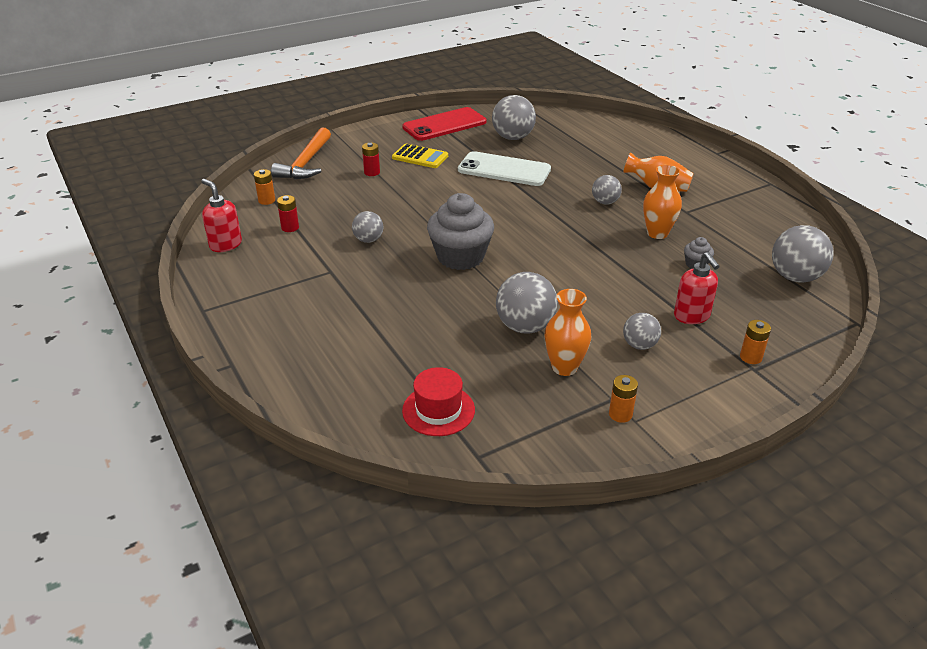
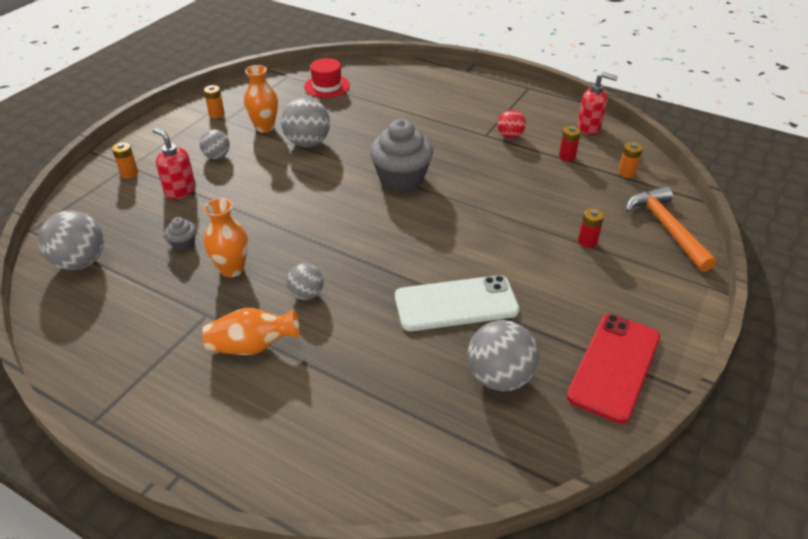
camera: 150 degrees right, 5 degrees up
(310, 262) = (510, 136): none -> red ball
(368, 240) = (491, 168): grey ball -> none
(420, 157) = (569, 286): yellow calculator -> none

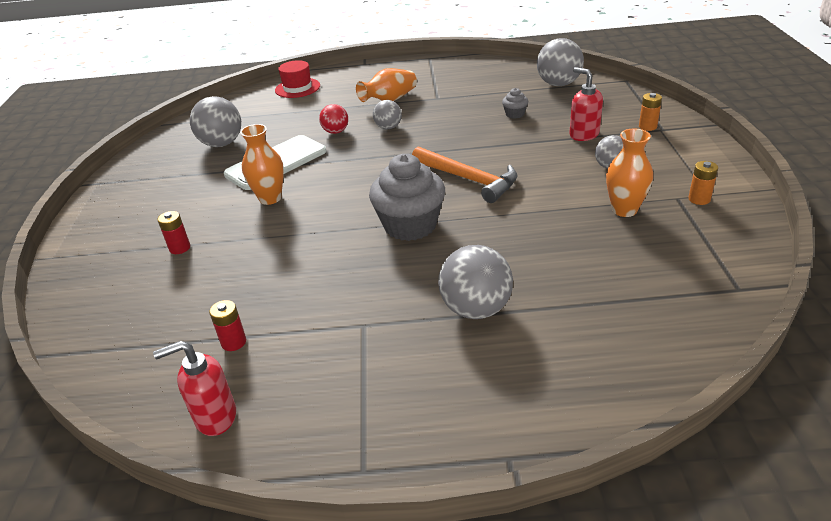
camera: 150 degrees right, 5 degrees down
(180, 191) = (583, 135): red soap dispenser -> red soap dispenser turned 135 degrees counterclockwise
(232, 269) = (457, 118): orange vase -> orange vase (270, 198)
(307, 143) = (553, 215): grey ball -> grey ball (476, 309)
(327, 86) = (662, 298): red hat -> red hat (297, 88)
(510, 136) = (329, 339): red ball -> red ball (336, 132)
(614, 366) = (141, 176): red phone -> none
(626, 173) = (143, 353): orange battery -> none
(666, 228) = (91, 297): orange hammer -> orange hammer (469, 179)

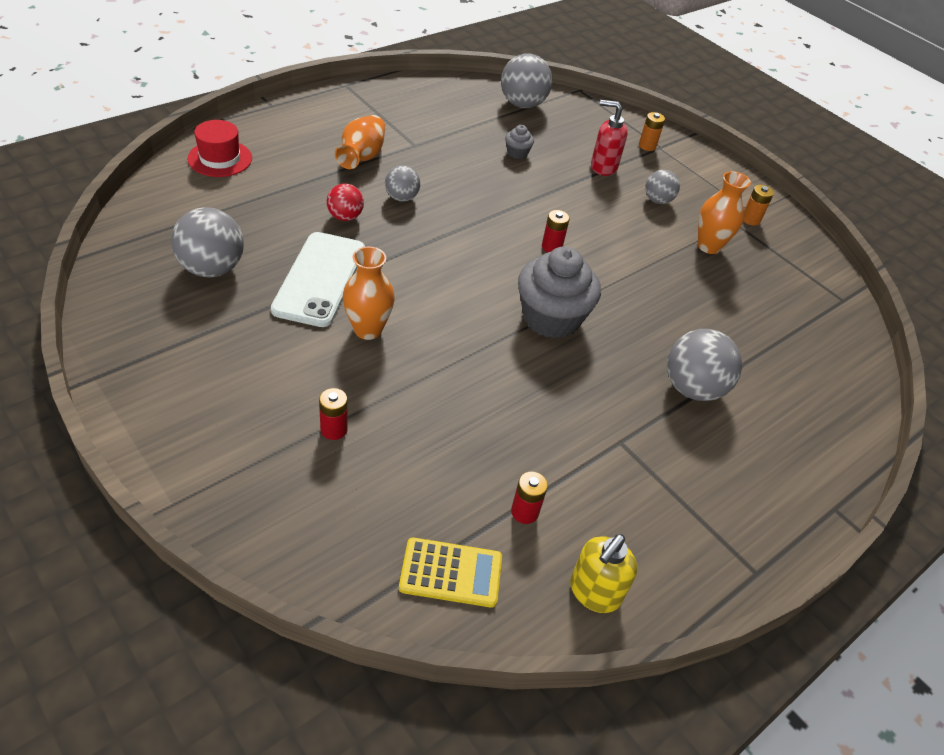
camera: 45 degrees left, 10 degrees up
(141, 358) = (451, 573): none -> yellow calculator
(215, 417) = (594, 592): red soap dispenser -> yellow soap dispenser
(469, 179) = (551, 247): orange hammer -> red battery

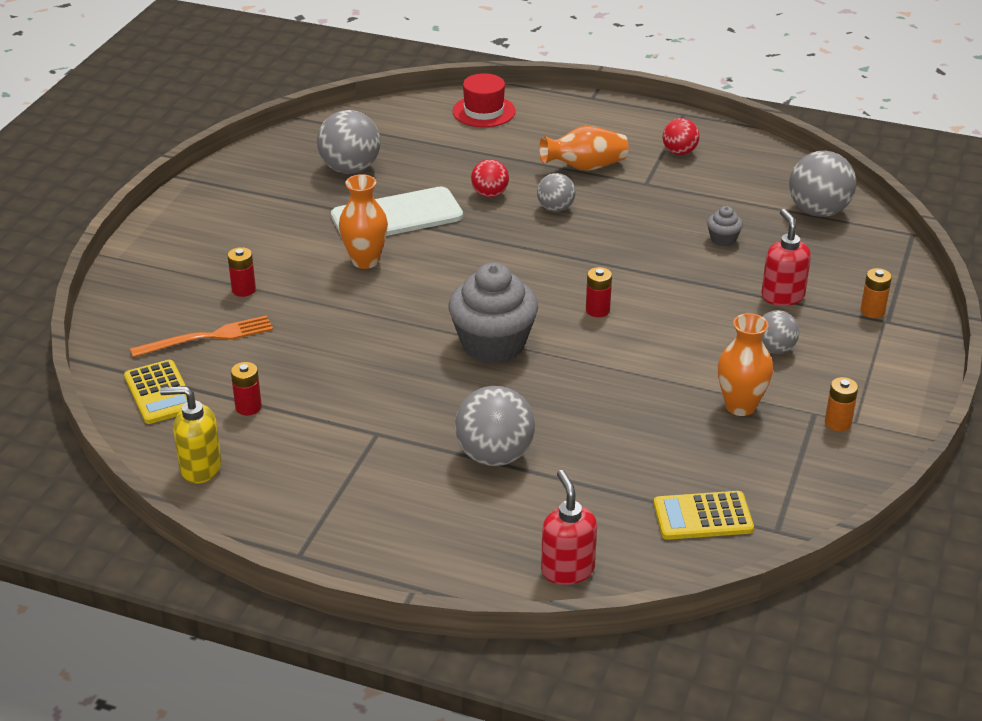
camera: 65 degrees right, 10 degrees down
(389, 492) = (208, 337): none -> orange fork
(392, 112) = (679, 152): none -> red ball
(815, 323) = (703, 516): none -> yellow calculator
(843, 417) = (567, 569): none -> red soap dispenser

